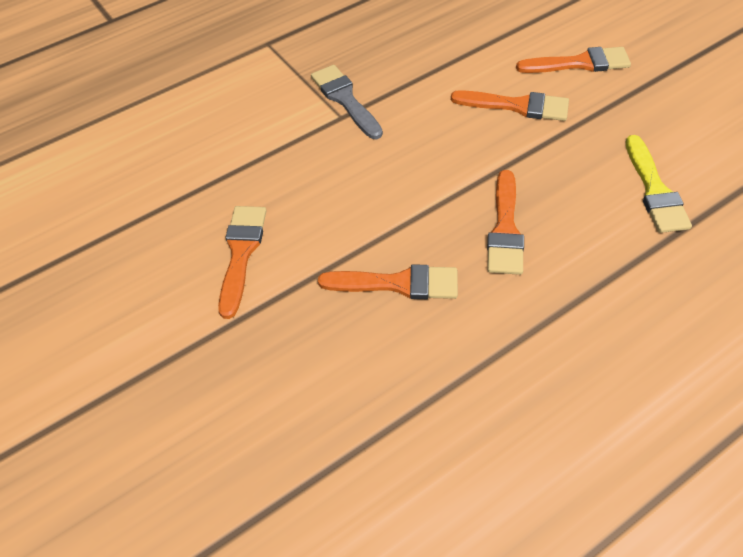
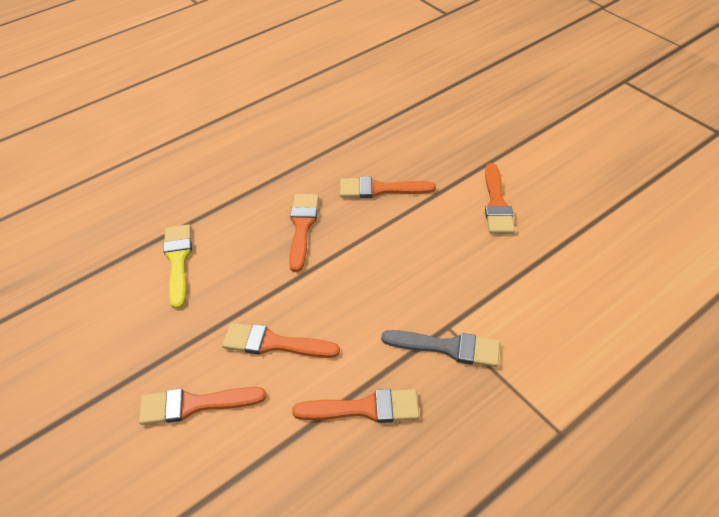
camera: 175 degrees right, 5 degrees down
(345, 100) = (447, 347): grey brush -> grey brush turned 45 degrees counterclockwise
(427, 59) = (364, 408): none -> orange brush

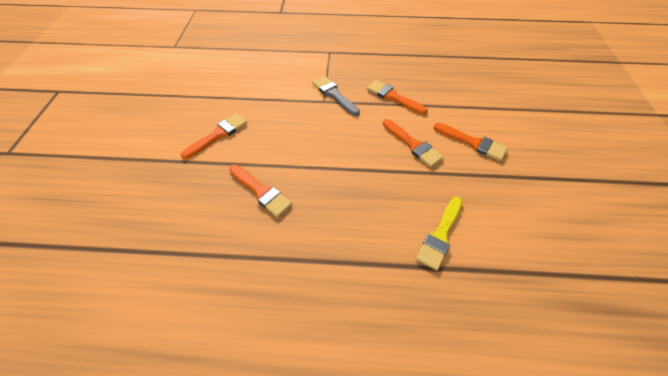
camera: 140 degrees left, 5 degrees up
(302, 227) = (338, 200): orange brush -> none

